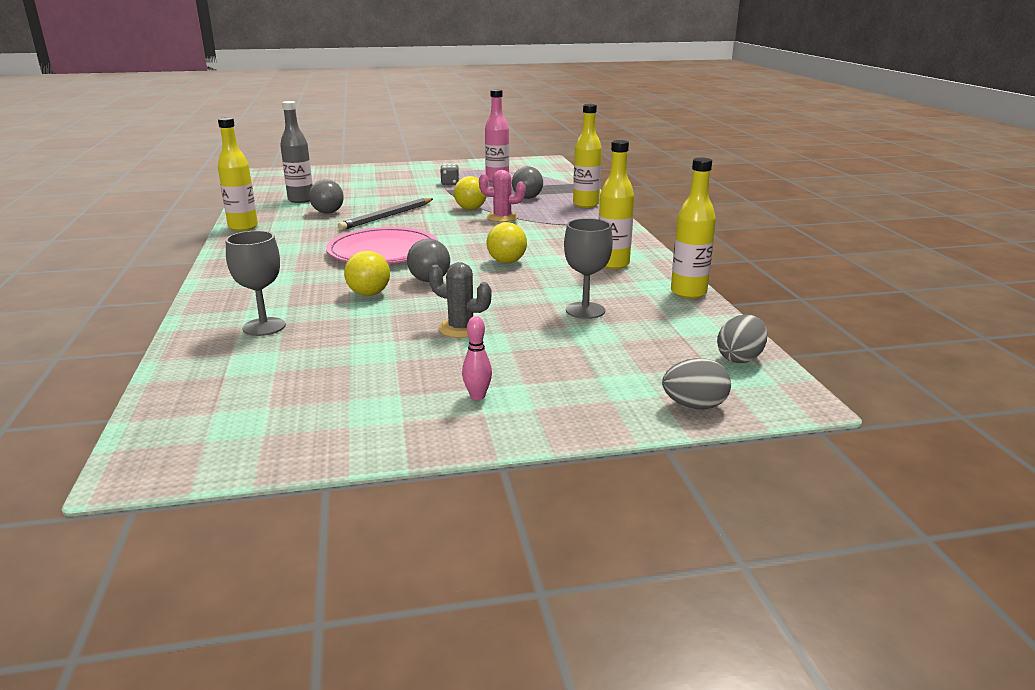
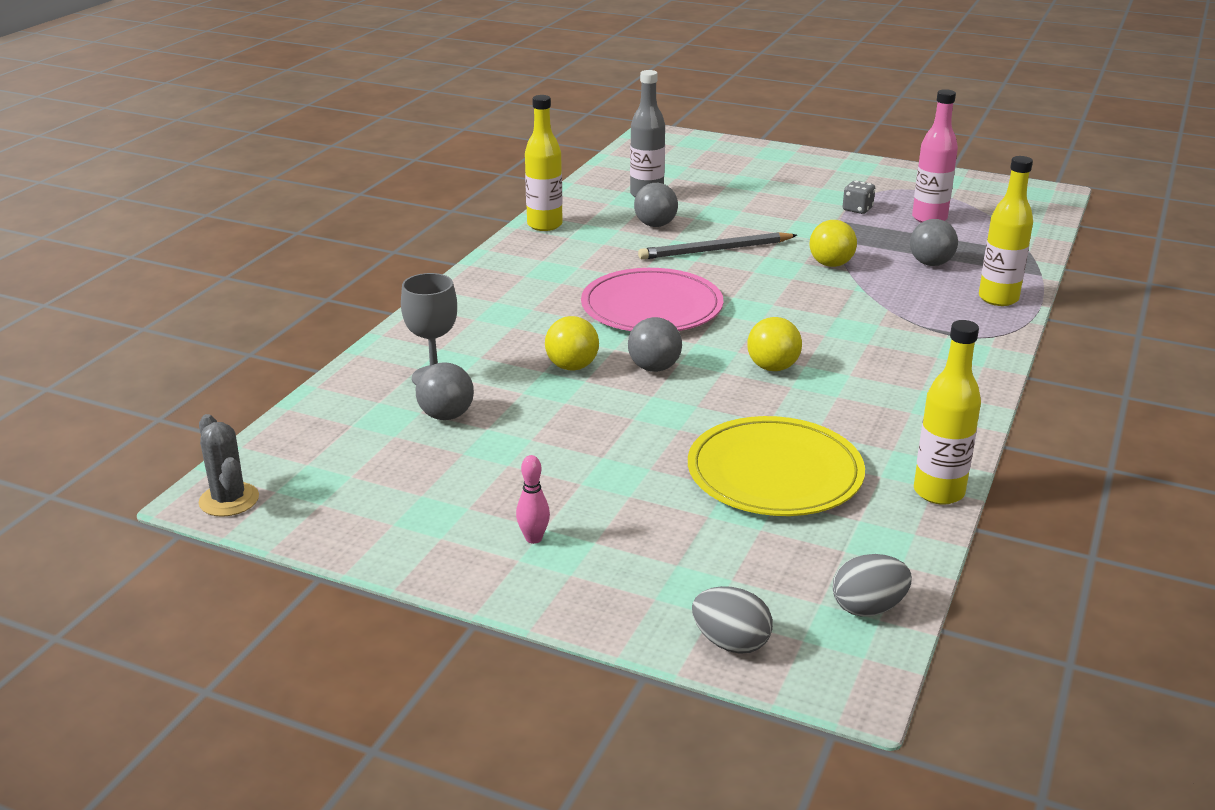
camera: 35 degrees right, 5 degrees up
(305, 346) = (446, 416): none -> grey ball
(461, 328) = (612, 448): grey cactus -> grey cactus (229, 500)
(502, 217) = (854, 291): pink cactus -> none
(585, 310) = (775, 473): grey goblet -> yellow plate
(613, 264) = (900, 414): yellow bottle -> none

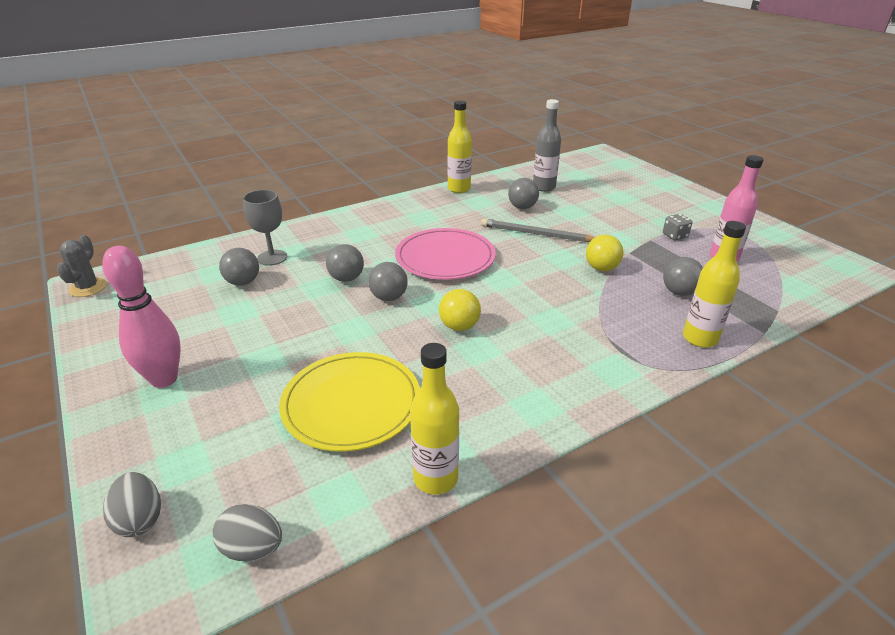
camera: 35 degrees right, 5 degrees up
(533, 538) = (164, 379): pink bowling pin -> pink bowling pin, size x2.19
(572, 367) = (346, 278): yellow ball -> grey ball

